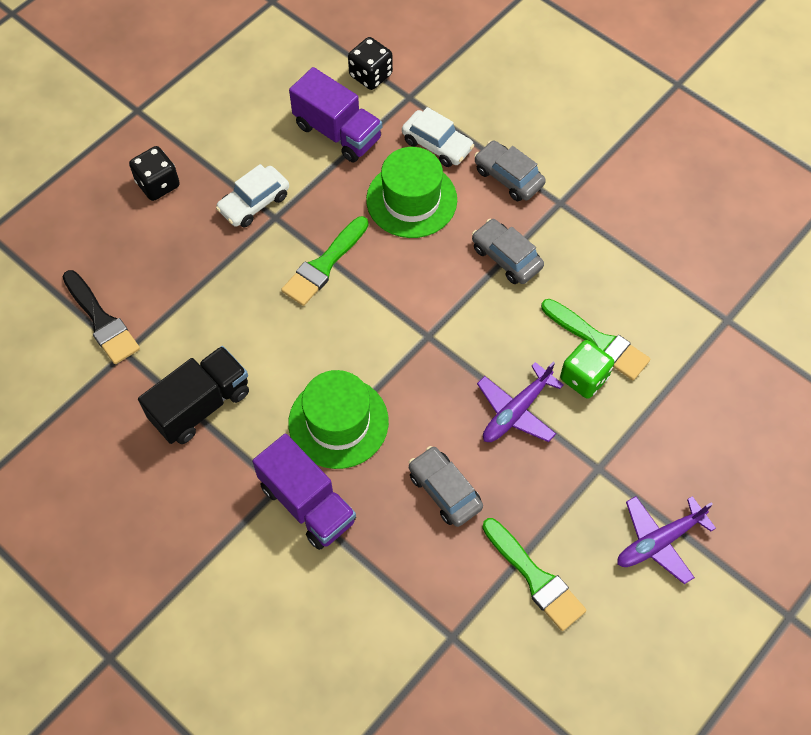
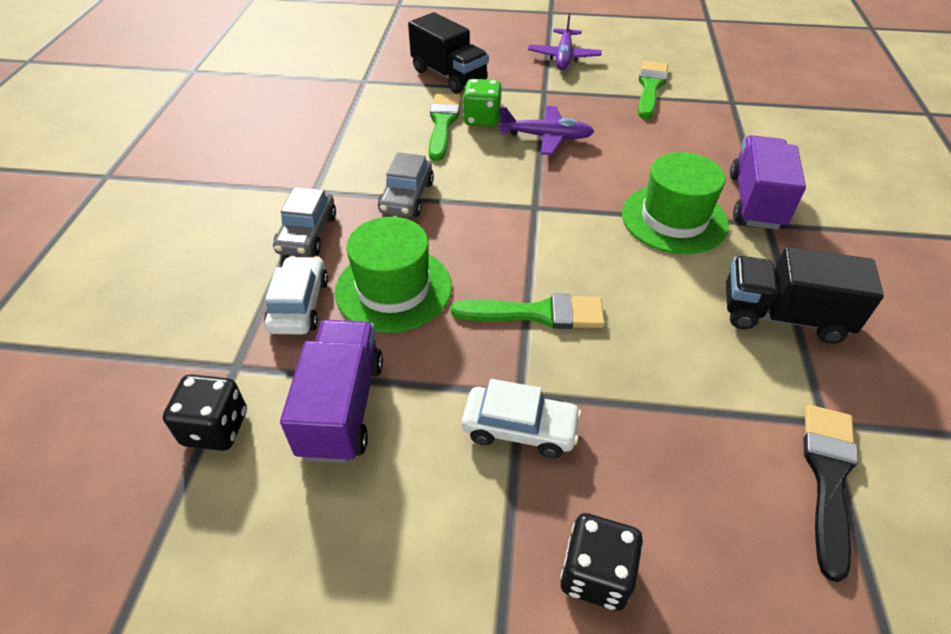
camera: 125 degrees left, 15 degrees down
(444, 491) = (649, 143): grey car -> none
(659, 541) = (564, 57): purple plane -> purple plane turned 75 degrees clockwise
(688, 399) = (449, 76): none -> black truck

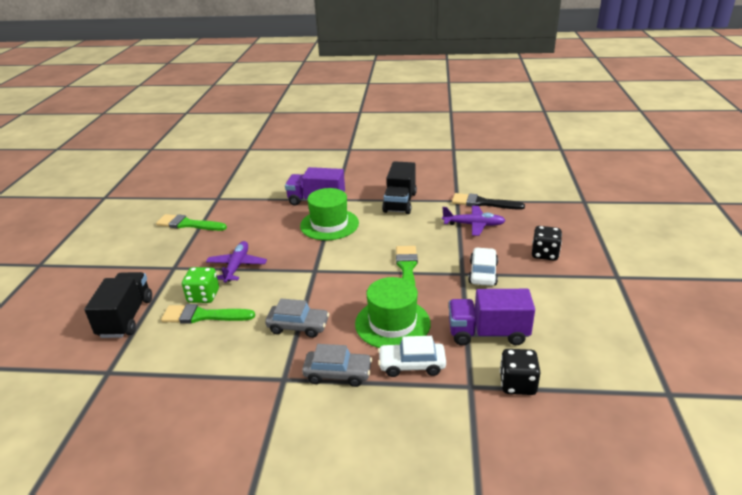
camera: 90 degrees left, 15 degrees down
(449, 76) = (126, 317): black truck -> black truck turned 45 degrees counterclockwise
(564, 57) = (125, 258): purple plane -> purple plane (473, 225)

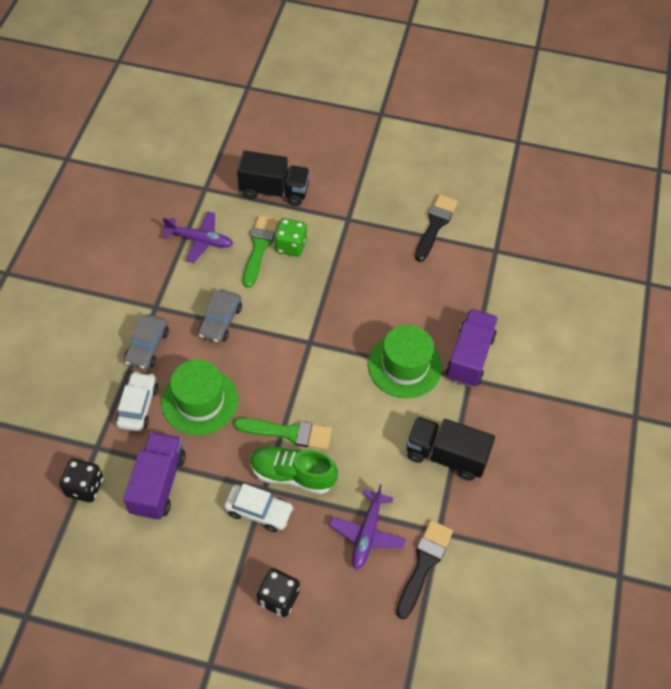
camera: 95 degrees right, 25 degrees up
(188, 224) = (435, 225): green brush -> black brush
(237, 266) = (335, 272): purple plane -> purple plane (200, 240)
(443, 261) = (292, 475): none -> green shoe

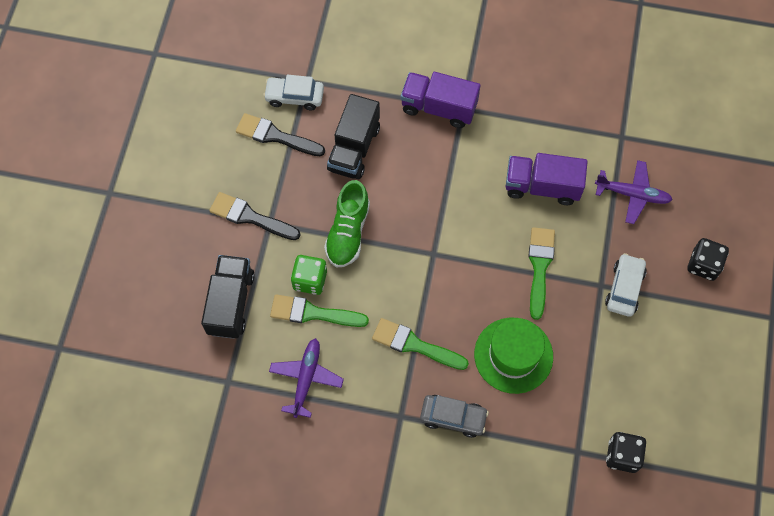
camera: 90 degrees left, 10 degrees up
(138, 406) = (526, 417): white car -> white car (294, 97)
(158, 483) = (609, 384): purple truck -> purple truck (542, 186)
(220, 321) = (414, 345): grey car -> green brush
(292, 475) = (583, 261): green shoe -> green shoe (348, 232)
(405, 366) = (454, 165): green hat -> none
(424, 564) = (654, 148): black brush -> black brush (250, 217)
(446, 455) = (547, 130): black truck -> black truck (354, 148)

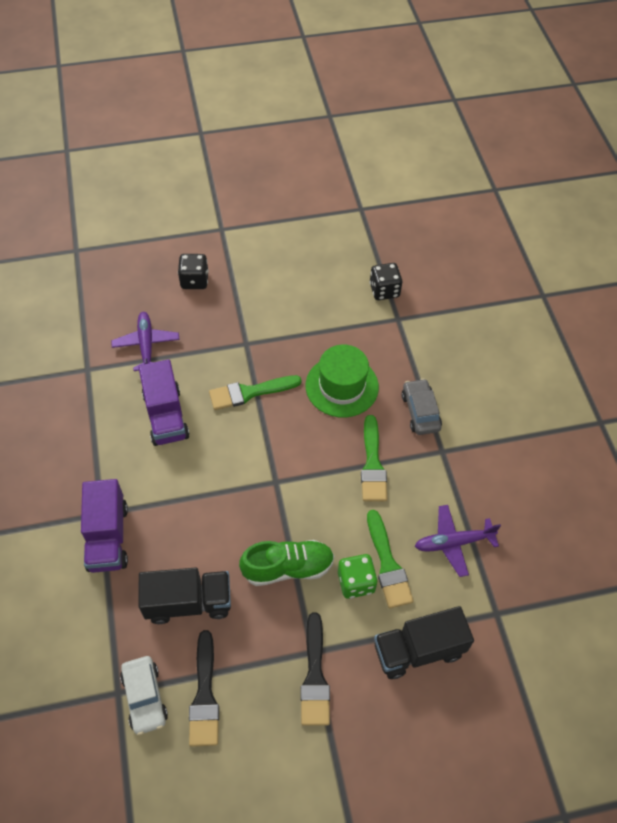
camera: 115 degrees left, 10 degrees down
(624, 288) = (241, 327): white car -> none

